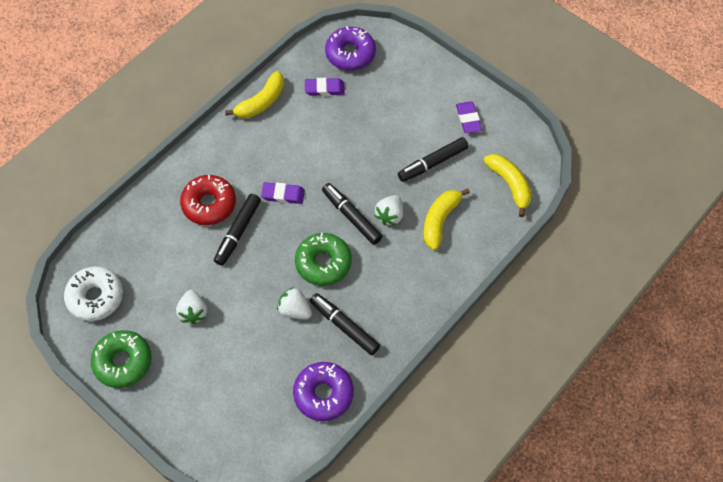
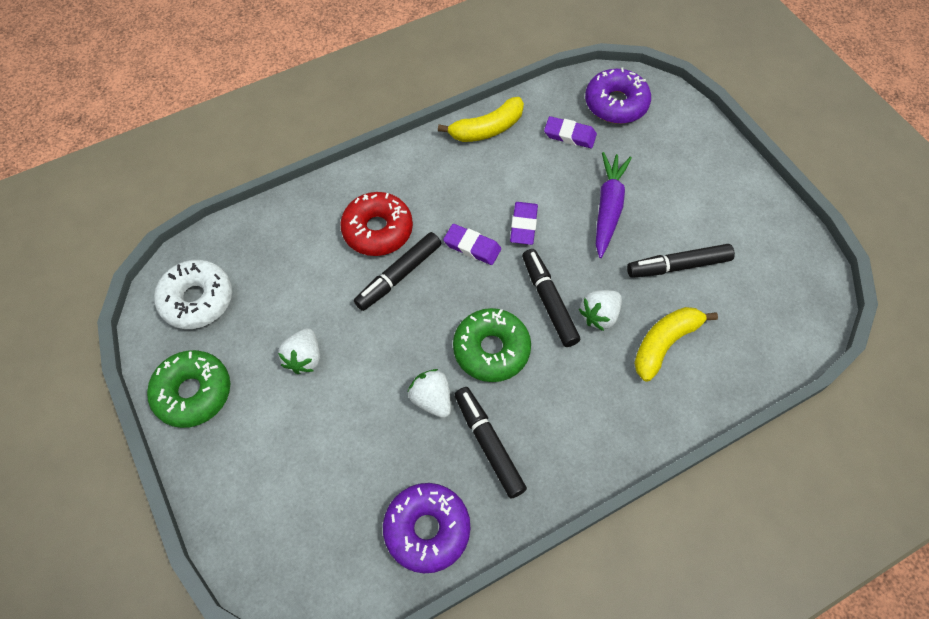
camera: 20 degrees right, 0 degrees up
(370, 136) = (608, 208): none -> purple carrot
(468, 119) = (743, 224): purple eraser -> purple eraser (523, 225)
(510, 185) = (775, 326): yellow banana -> none

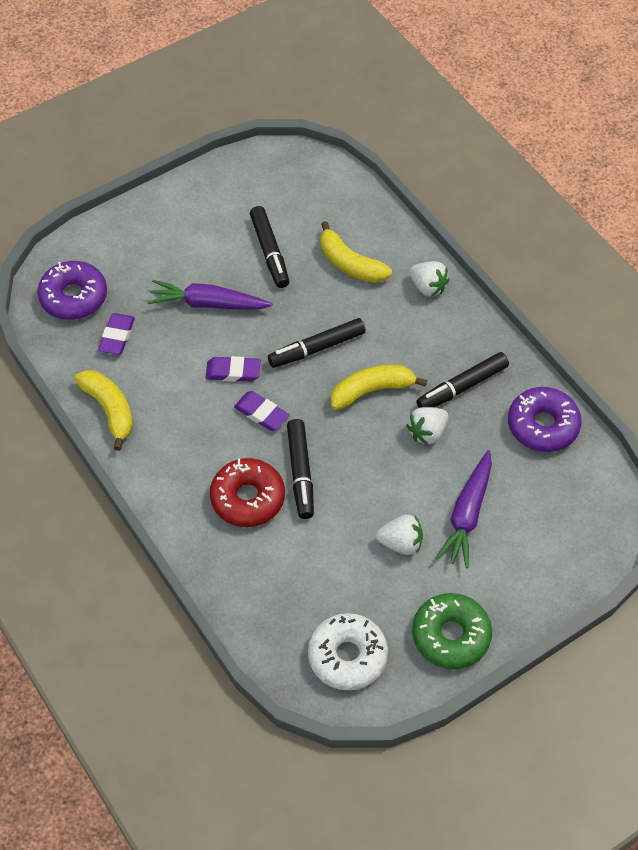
camera: 95 degrees left, 5 degrees down
(325, 427) = (467, 514): none -> purple carrot
(399, 276) = (301, 473): black marker -> black marker turned 45 degrees clockwise
(472, 247) = (261, 413): purple eraser -> purple eraser turned 75 degrees counterclockwise
(491, 349) = (372, 390): green donut -> yellow banana
(599, 315) = (327, 310): white strawberry -> white strawberry (428, 287)

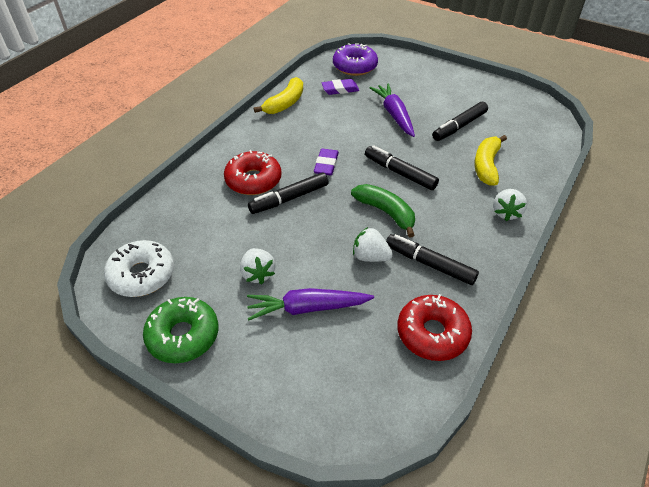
camera: 65 degrees right, 10 degrees down
(233, 371) = (350, 141): purple eraser -> none
(372, 390) = (386, 212): yellow banana -> green banana
(542, 425) = (432, 333): purple donut -> red donut

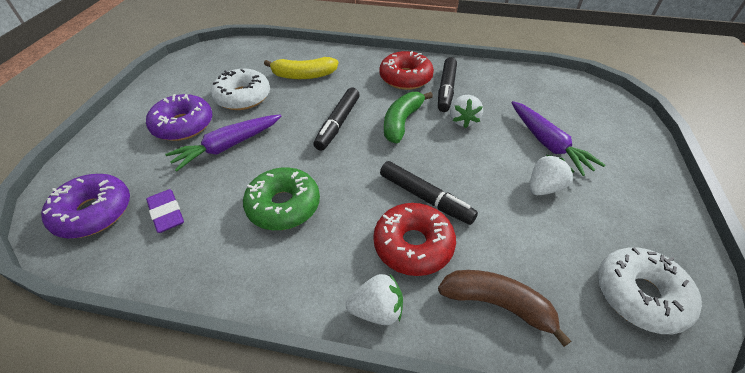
camera: 110 degrees left, 0 degrees up
(183, 336) = (656, 216): green donut -> green donut (283, 206)
(189, 202) = (497, 304): none -> brown banana
(285, 103) = (215, 273): yellow banana -> none
(326, 164) = (349, 182): purple eraser -> none
(429, 97) = (183, 125): none -> purple donut
(432, 333) = (509, 80): red donut -> red donut (405, 78)
(459, 126) = (243, 97): black marker -> white donut
(506, 213) = (363, 61): white strawberry -> white strawberry (377, 310)

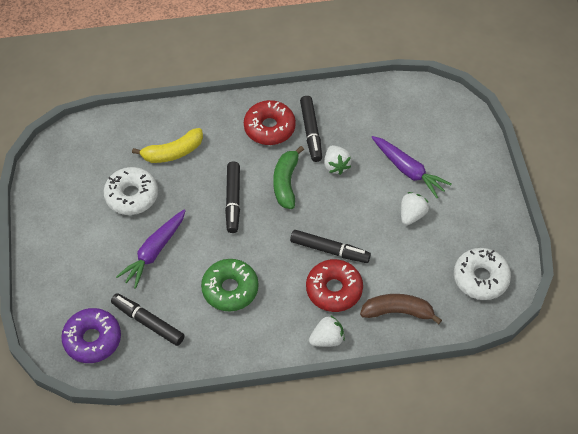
camera: 20 degrees left, 10 degrees up
(167, 213) = (148, 322): purple eraser -> black marker
(183, 125) = (100, 242): purple donut -> none

